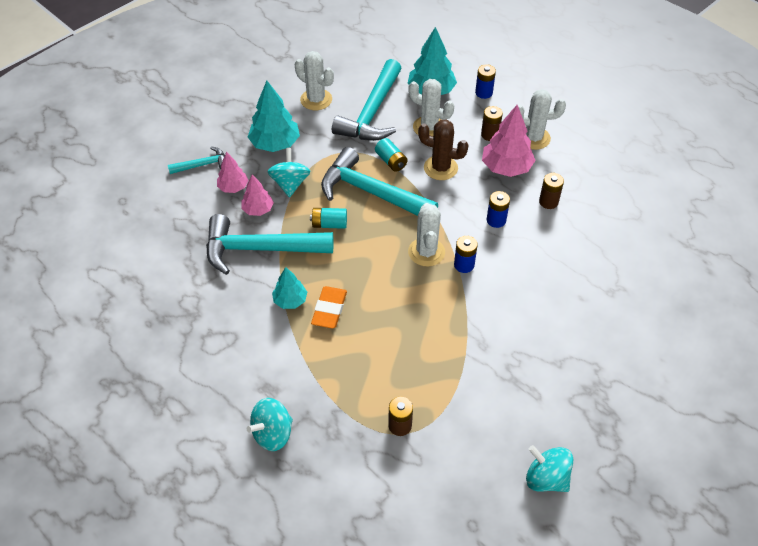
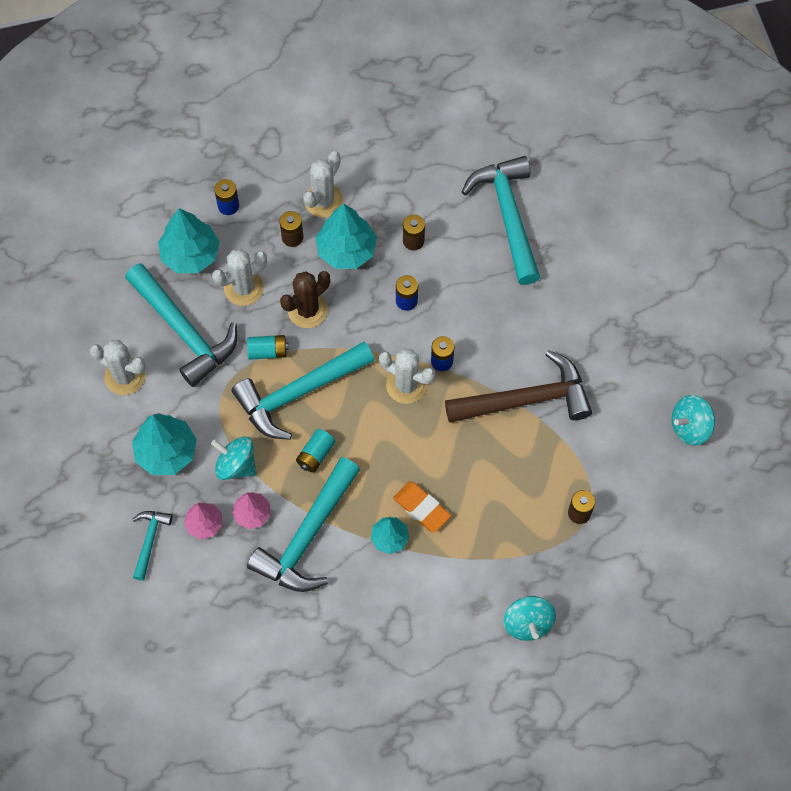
camera: 60 degrees left, 15 degrees up
(316, 100) = (125, 376): white cactus -> white cactus turned 45 degrees clockwise
(475, 337) = (526, 399): none -> brown hammer
(506, 167) = (346, 250): pink tree -> turquoise tree
(624, 250) = (508, 215): none -> turquoise hammer

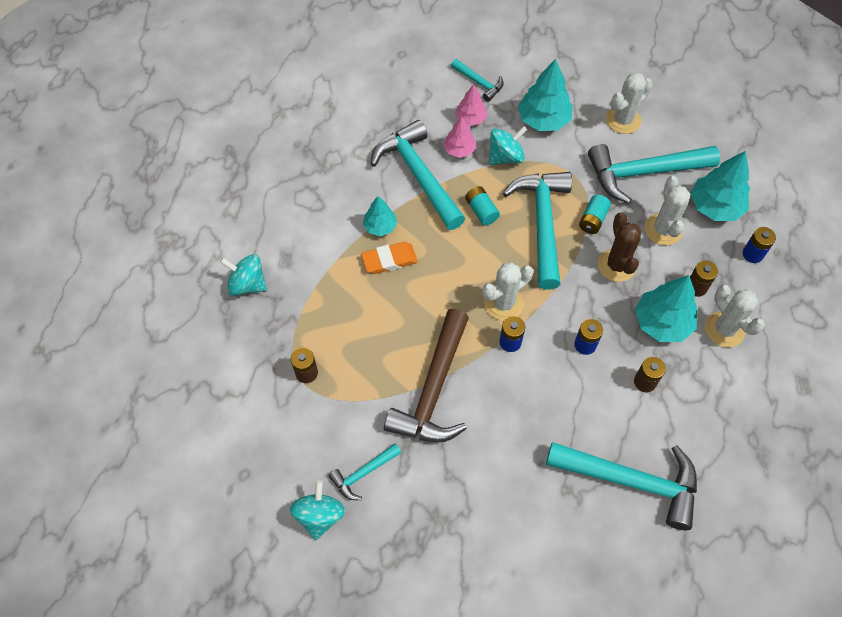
camera: 120 degrees right, 5 degrees down
(634, 414) = (363, 473): none -> turquoise hammer

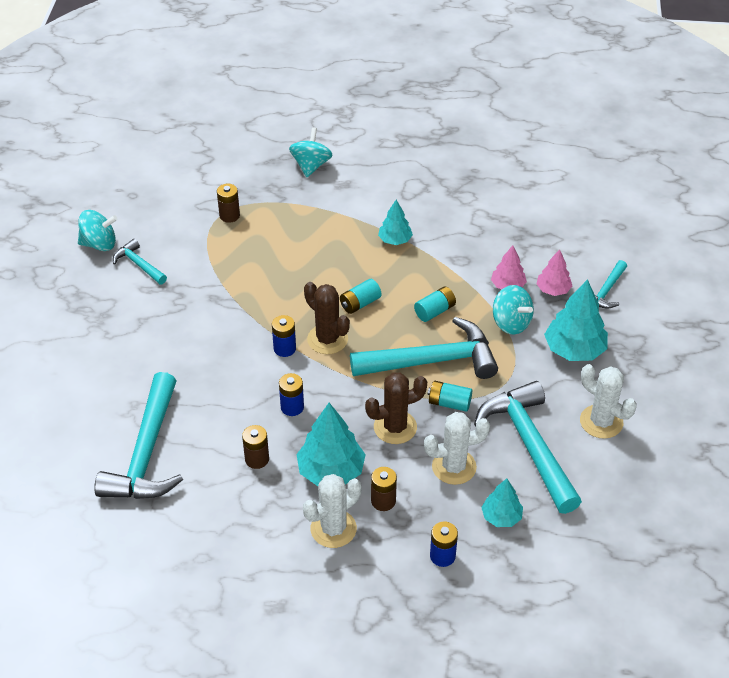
camera: 80 degrees right, 15 degrees down
(389, 260) = (358, 252): orange eraser -> none
(418, 175) = (465, 259): turquoise hammer -> none
(433, 390) = (225, 299): brown hammer -> none
(461, 269) = (360, 303): none -> turquoise battery
(503, 303) = (327, 339): white cactus -> brown cactus
(715, 207) = (501, 517): turquoise tree -> turquoise tree, size x0.59

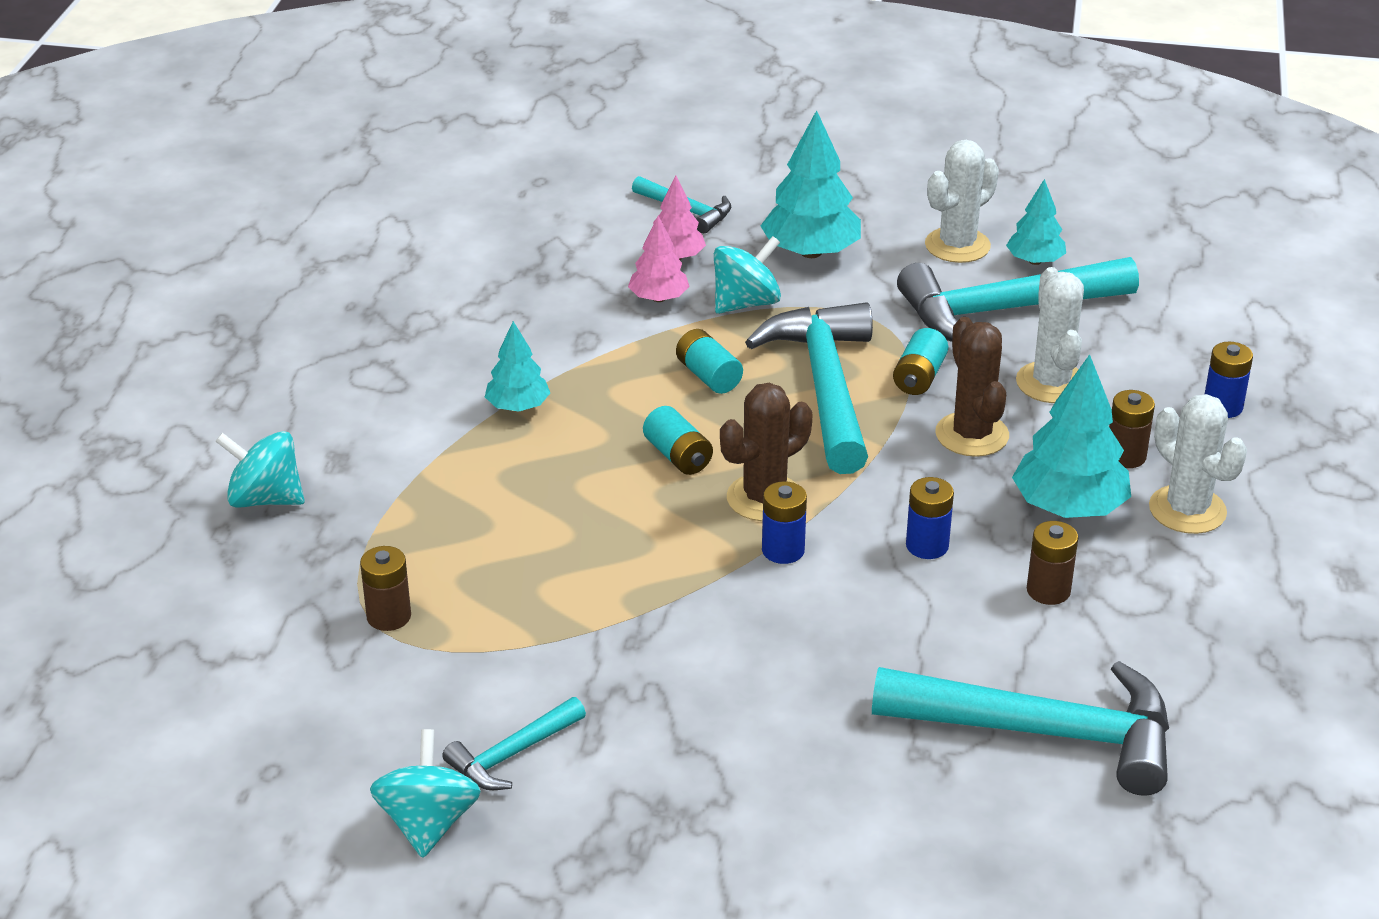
camera: 85 degrees left, 10 degrees down
(501, 517) = (1143, 348): turquoise tree -> turquoise tree (1035, 261)

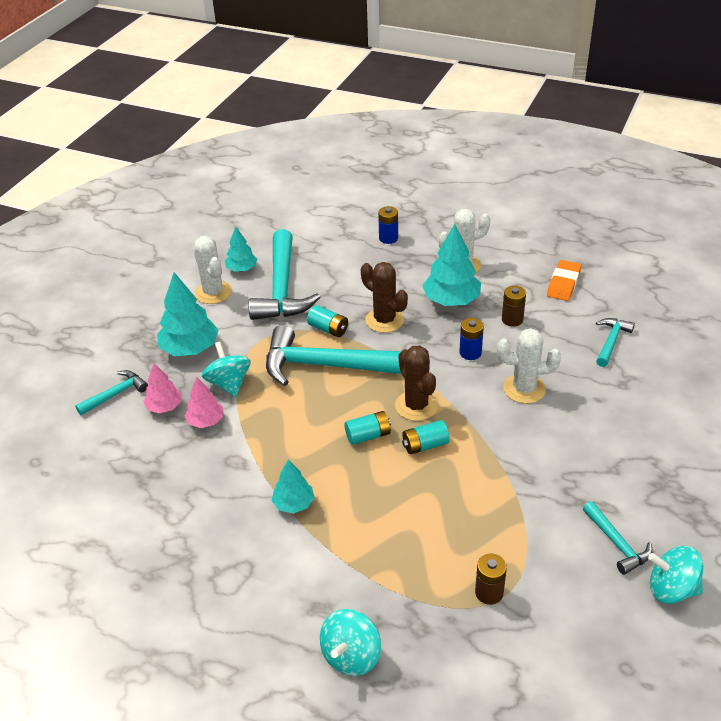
camera: 75 degrees left, 5 degrees up
(708, 376) = (295, 411): turquoise battery -> turquoise battery (425, 445)
(783, 550) = (462, 406): blue battery -> none
(972, 435) = (384, 320): brown cactus -> brown cactus turned 45 degrees clockwise
(1043, 733) = (611, 341): turquoise hammer -> turquoise hammer, size x0.49
(1051, 383) = (350, 285): white cactus -> white cactus (524, 389)
(1125, 456) = (417, 275): brown battery -> none
(1203, 655) = (563, 283): none -> orange eraser

